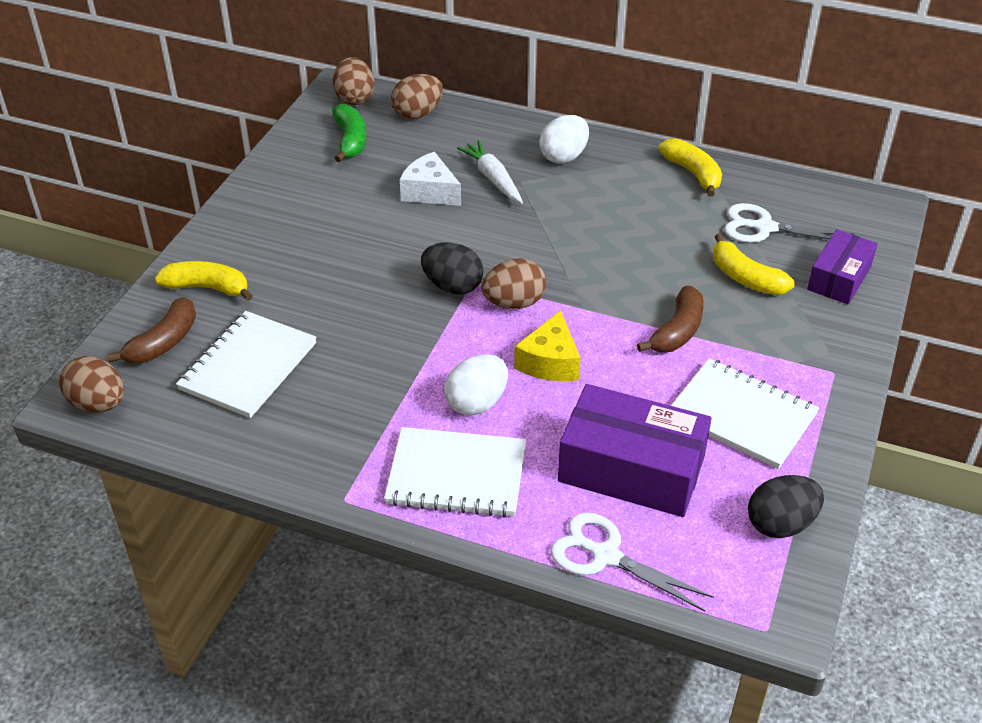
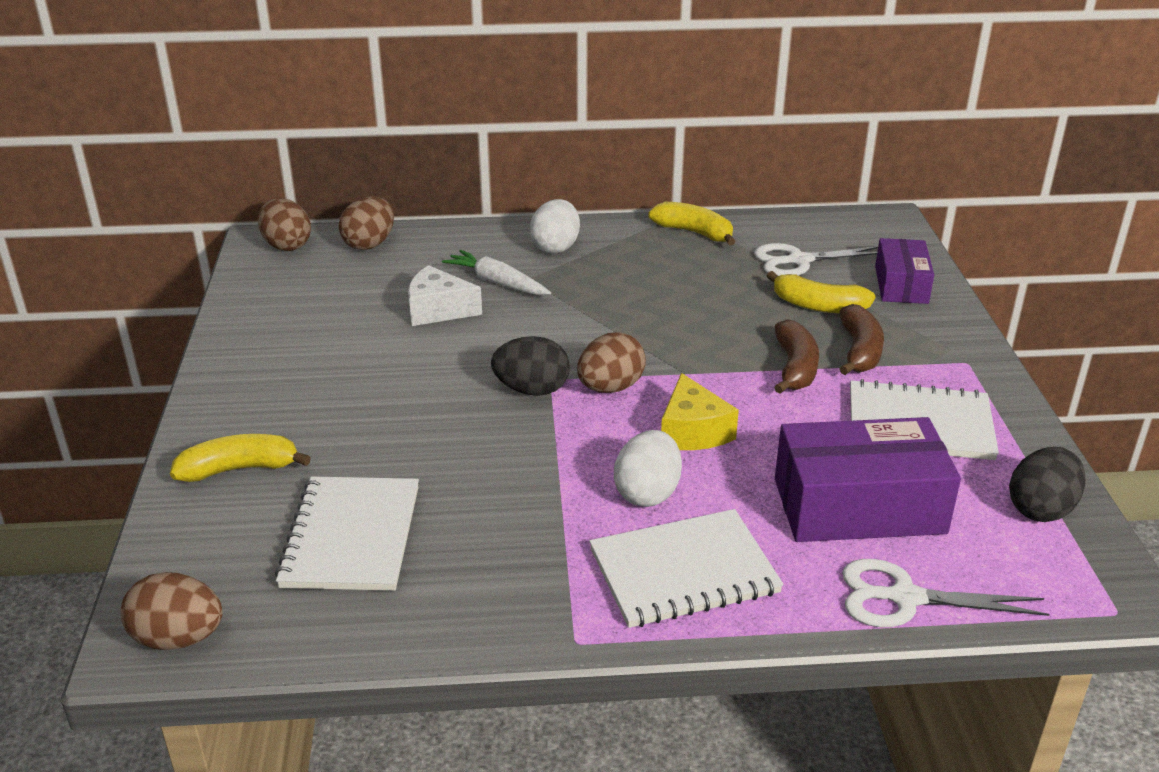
camera: 25 degrees left, 10 degrees down
(164, 342) = (222, 542): brown banana -> brown banana (859, 351)
(350, 140) = (311, 284): green banana -> none

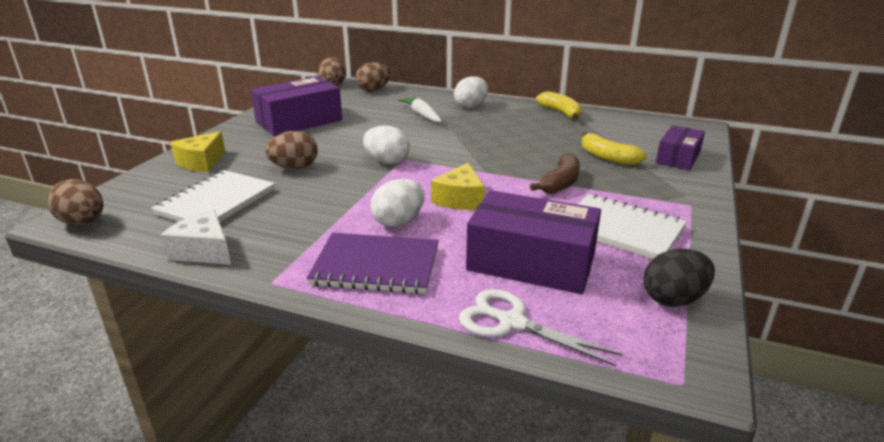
camera: 25 degrees right, 5 degrees down
(239, 469) = (201, 162): yellow banana -> yellow cheese
(312, 342) = (299, 121): none -> purple box
(438, 310) = (377, 120): white cheese -> white cheese (204, 251)
(532, 390) = (387, 161): black egg -> white egg
(610, 388) = (433, 169): brown egg -> brown egg (294, 167)
(683, 572) = (376, 266): white notebook -> purple notebook
(799, 261) = (616, 135): white scissors -> none
(859, 351) = (614, 184): brown banana -> none

